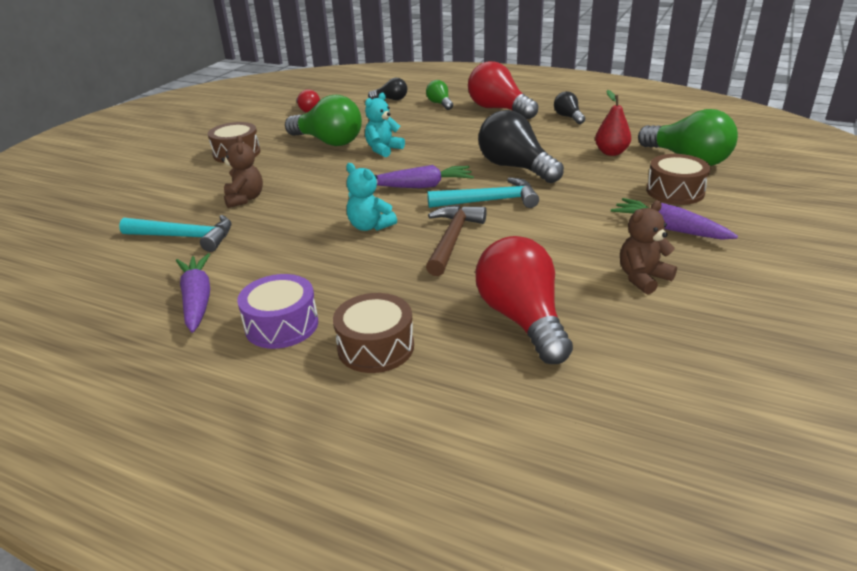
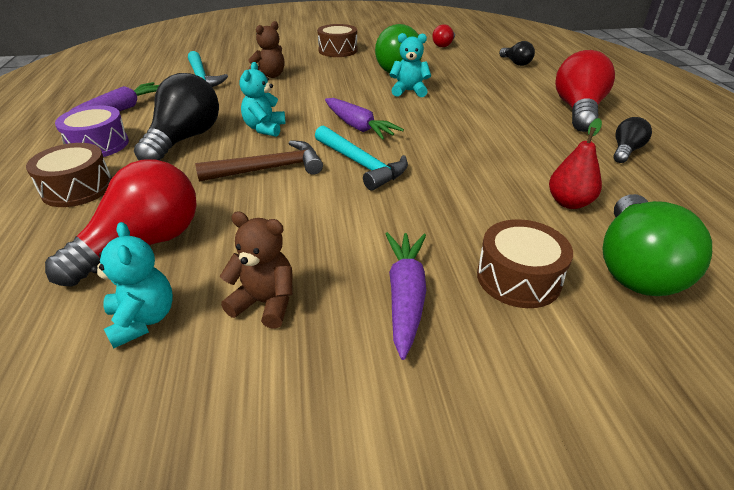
camera: 55 degrees right, 5 degrees up
(440, 104) = (542, 83): green light bulb -> none
(515, 167) = (451, 157): black light bulb -> black light bulb (185, 139)
(629, 331) = (143, 320): none -> turquoise teddy bear

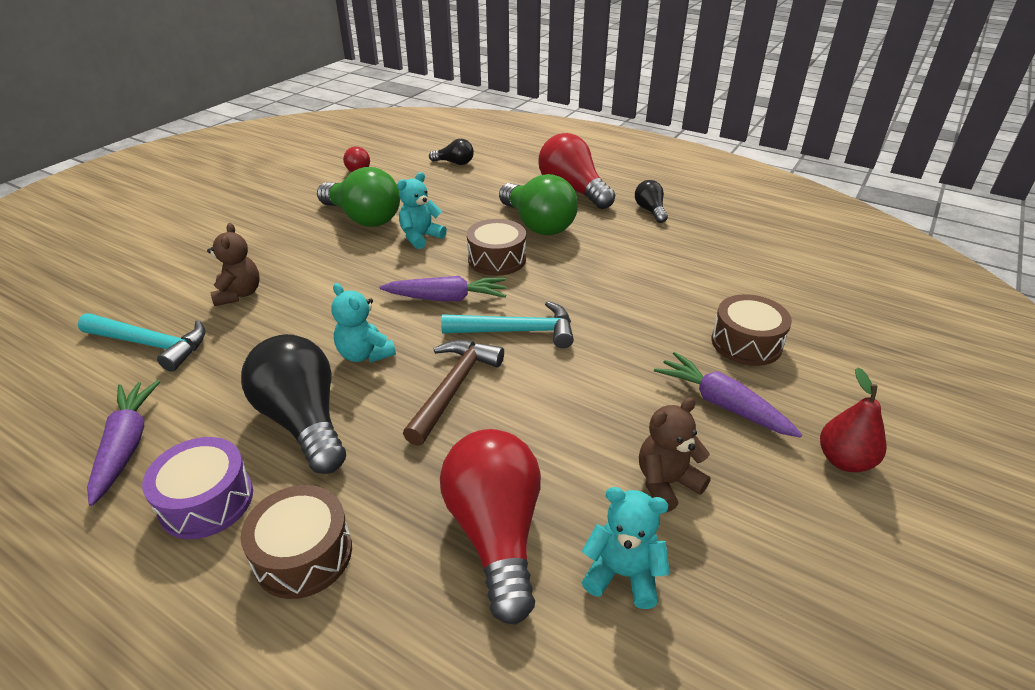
camera: 50 degrees left, 0 degrees up
(338, 50) = (256, 224): brown drum -> brown drum (497, 259)
(569, 203) = (685, 271): red pear -> red pear (844, 460)
(635, 267) = (775, 293): green light bulb -> green light bulb (537, 224)

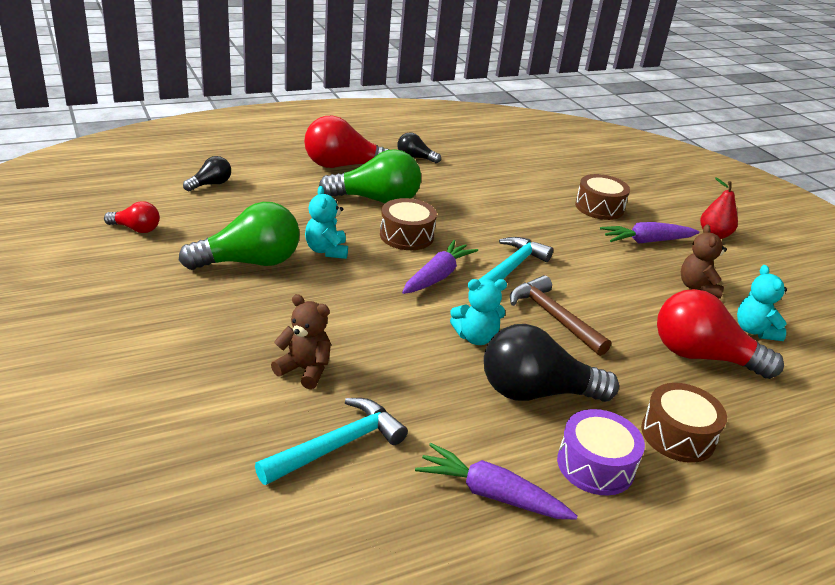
camera: 60 degrees left, 5 degrees down
(623, 574) = (754, 331): turquoise teddy bear -> turquoise teddy bear turned 60 degrees counterclockwise

